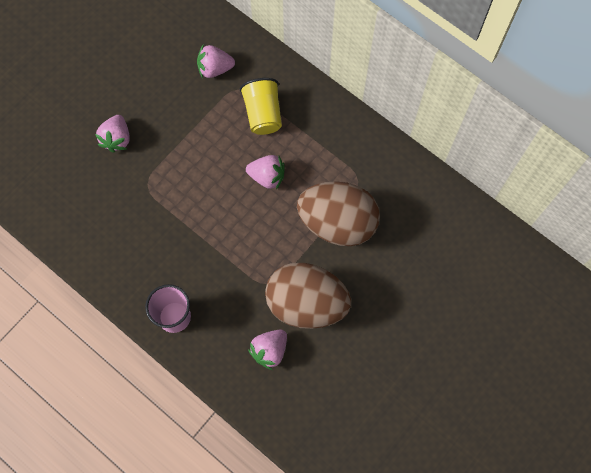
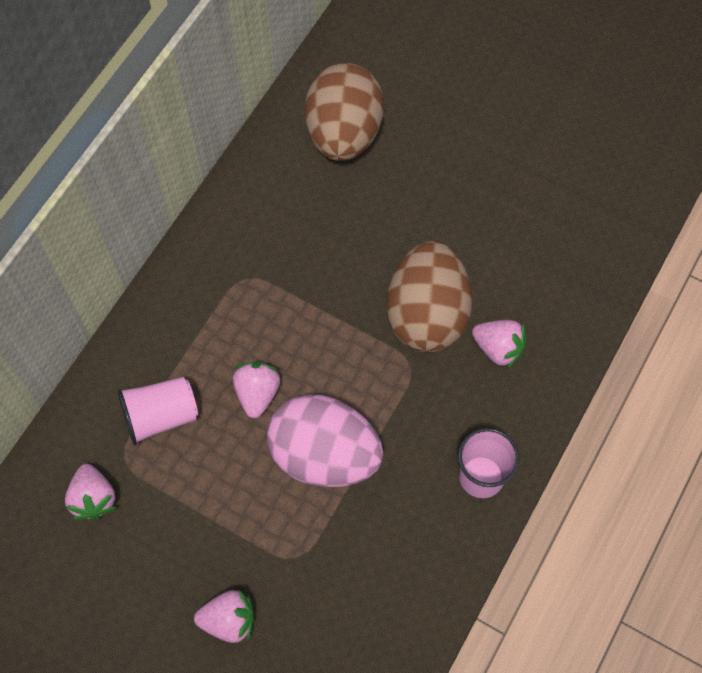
camera: 100 degrees left, 5 degrees down
(213, 214) = (324, 455): none -> pink egg
(263, 114) = (161, 416): yellow cup -> pink cup
(337, 223) = (310, 294): brown egg -> brown egg (344, 134)

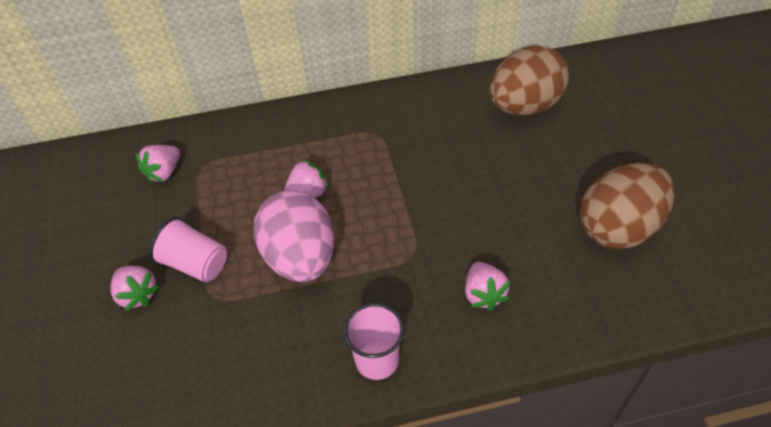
camera: 50 degrees right, 15 degrees down
(161, 416) = (245, 163): pink cup -> pink cup (195, 264)
(427, 315) = (459, 236): brown egg -> brown egg (618, 227)

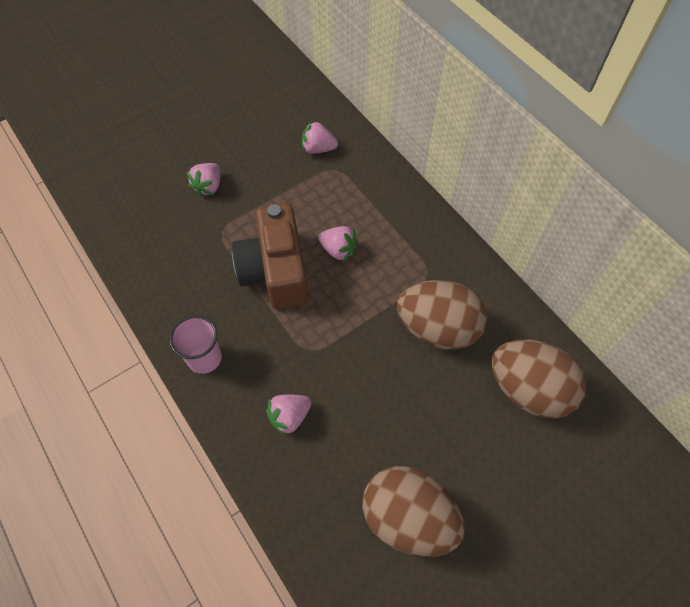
camera: 65 degrees right, 10 degrees up
(195, 264) = (245, 207): pink cup -> none
(300, 258) = (275, 271): pink egg -> brown camera
(437, 145) = (437, 328): none -> brown egg

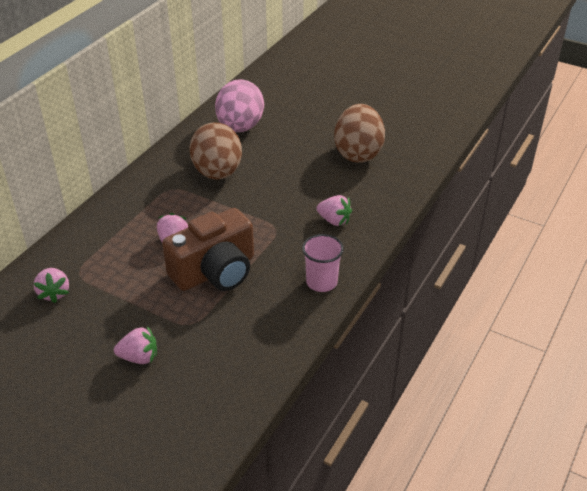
camera: 115 degrees left, 20 degrees down
(528, 389) = (240, 127): brown egg -> pink egg

